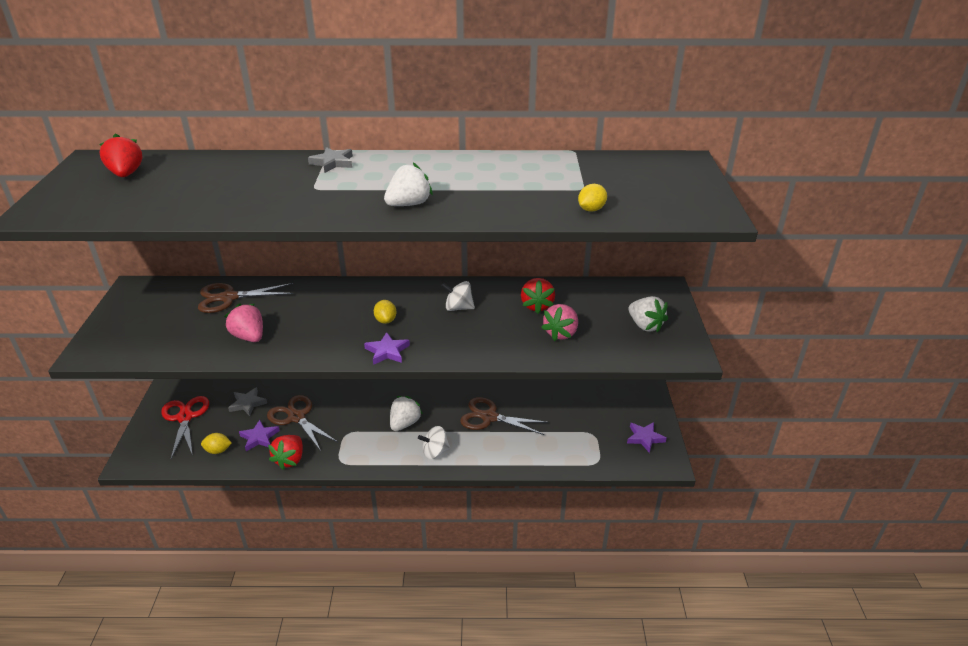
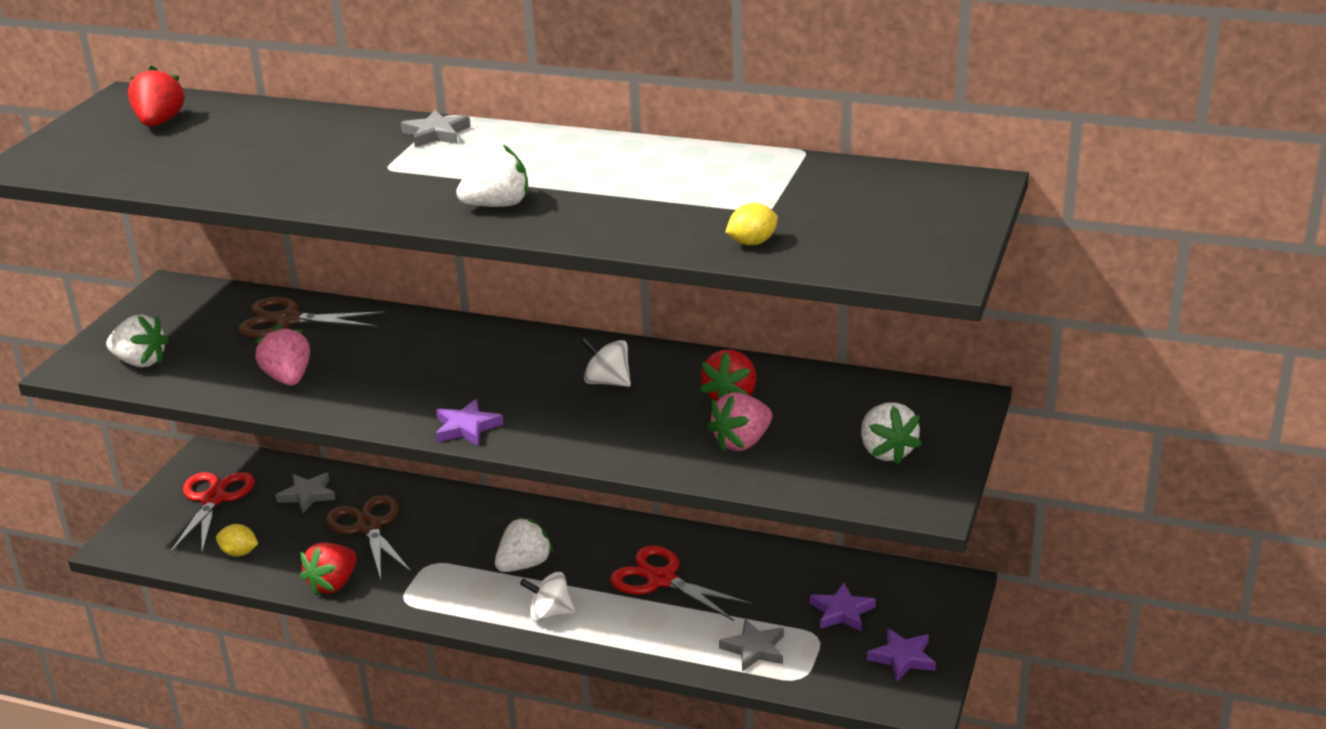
camera: 20 degrees right, 5 degrees down
(136, 341) = (140, 362): none -> white strawberry
(259, 437) = (303, 546): purple star -> purple star (842, 612)
(385, 320) = (489, 384): yellow lemon -> none
(489, 417) = (661, 579): brown scissors -> red scissors
(563, 449) = (754, 649): none -> grey star

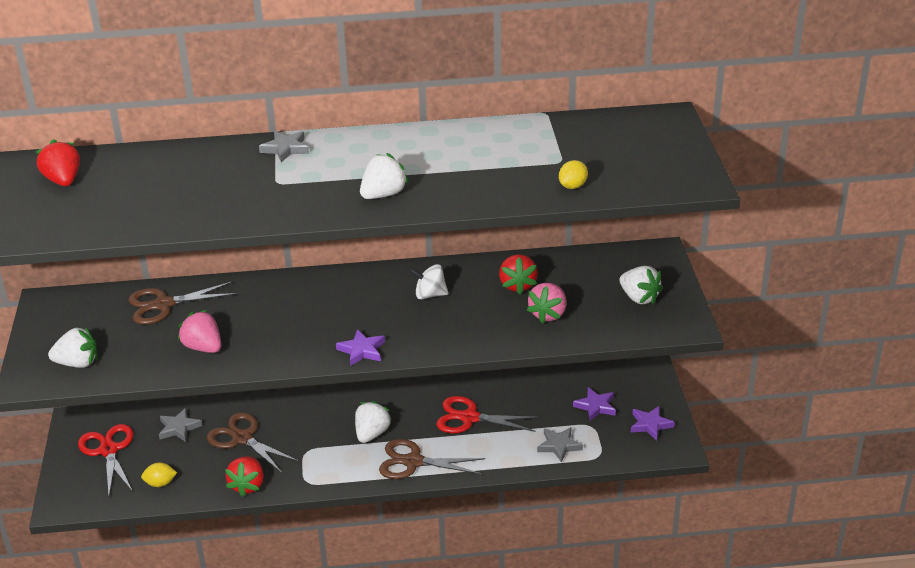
camera: 25 degrees left, 5 degrees up
(549, 614) = (413, 462): white spinning top -> brown scissors

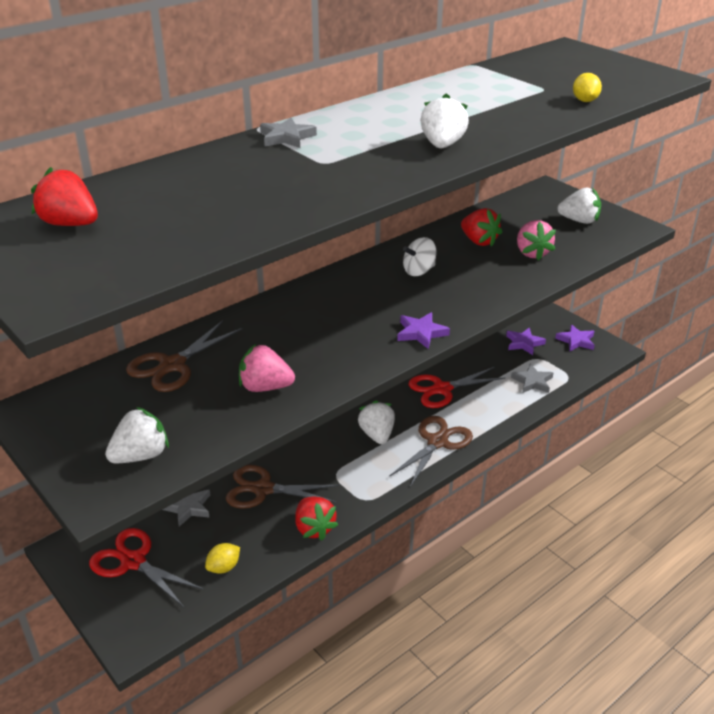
camera: 35 degrees left, 0 degrees up
(413, 462) = (437, 442): brown scissors -> brown scissors turned 150 degrees clockwise

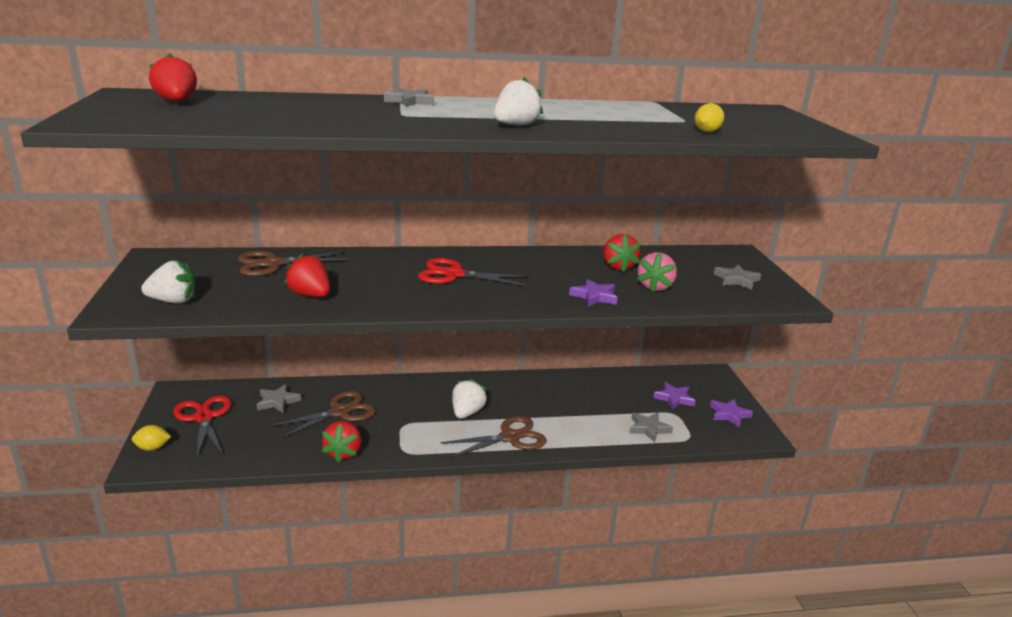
camera: 30 degrees right, 10 degrees down
(224, 567) = (253, 448): yellow lemon -> yellow lemon (153, 448)
(263, 489) = (340, 412): brown scissors -> brown scissors turned 105 degrees clockwise
(265, 387) = (310, 295): pink strawberry -> red strawberry
(419, 271) = (536, 269): white spinning top -> none
(421, 333) = (476, 304): purple star -> purple star (594, 296)
(442, 389) = (559, 403): red scissors -> red scissors (454, 274)
(579, 221) = (736, 280): white strawberry -> grey star

